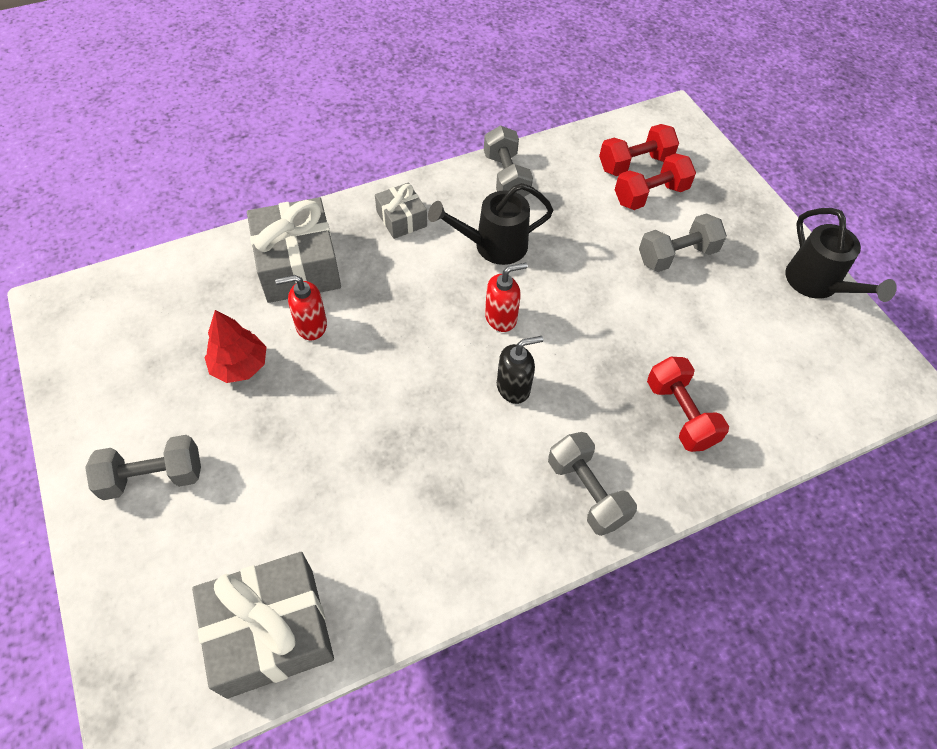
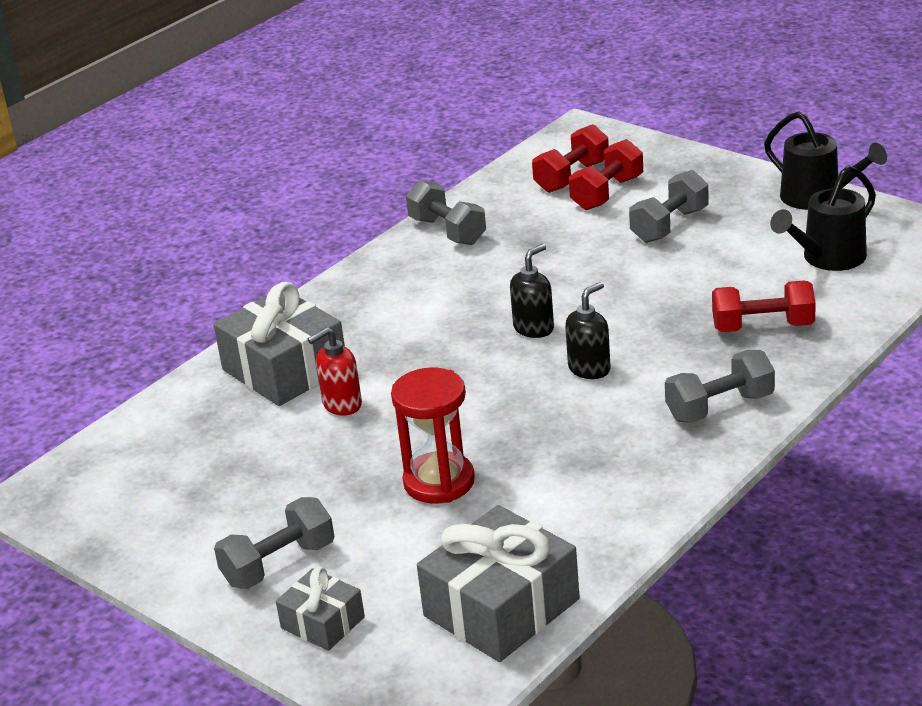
camera: 20 degrees left, 25 degrees down
(240, 365) = (293, 459): red tree -> none
(322, 453) = (439, 482): none -> red hourglass
(401, 219) = (364, 298): grey gift -> grey gift (322, 623)
(493, 246) = (479, 283): black watering can -> black watering can (827, 259)
(501, 317) = (534, 328): red soap dispenser -> black soap dispenser
(587, 492) = (719, 407): grey dumbbell -> grey dumbbell turned 60 degrees counterclockwise
(680, 414) = (763, 327): red dumbbell -> red dumbbell turned 45 degrees counterclockwise

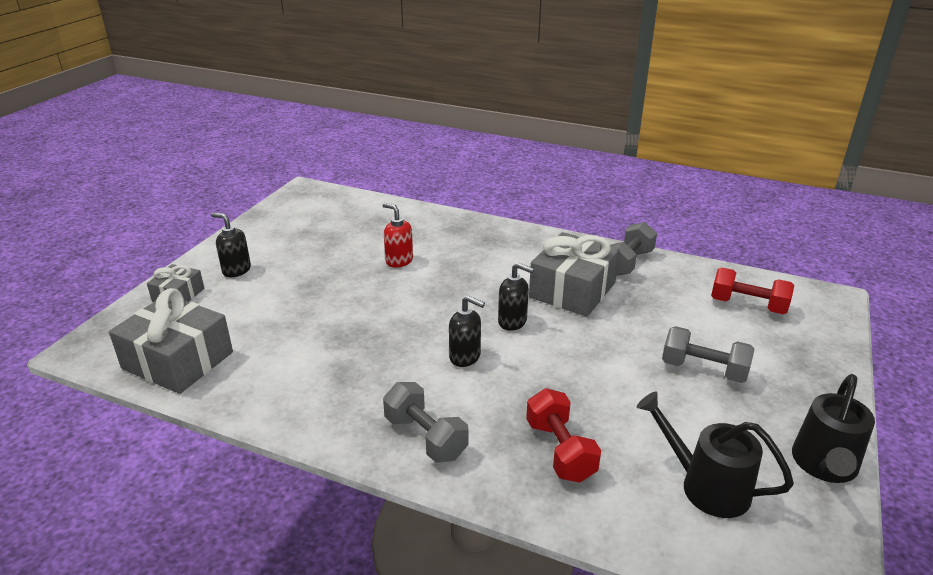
camera: 70 degrees right, 0 degrees up
(279, 564) = (236, 270): grey dumbbell -> black soap dispenser
(285, 369) = (434, 234): grey gift -> grey gift (572, 290)
(439, 482) = (317, 312): red hourglass -> none
(607, 193) = (734, 327): red dumbbell -> none

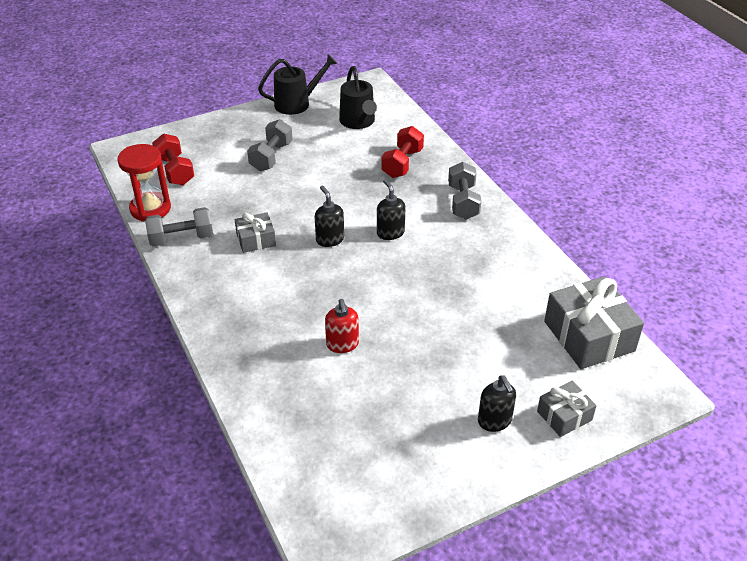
camera: 140 degrees left, 10 degrees up
(572, 290) = (256, 240): grey gift -> grey gift, size x0.54
(694, 268) = (150, 209): none -> red hourglass
(703, 370) = (271, 157): grey dumbbell -> grey dumbbell turned 45 degrees clockwise

